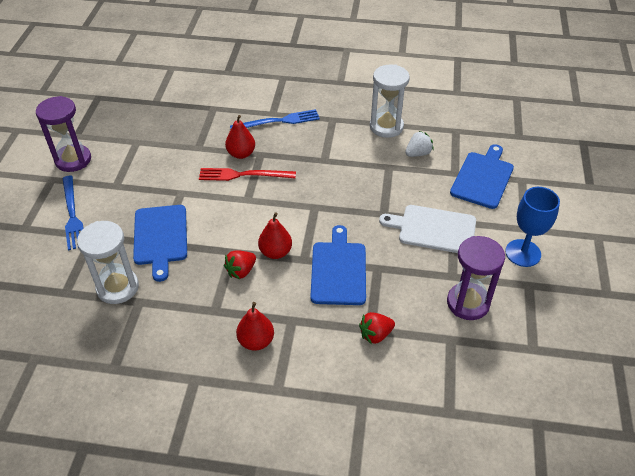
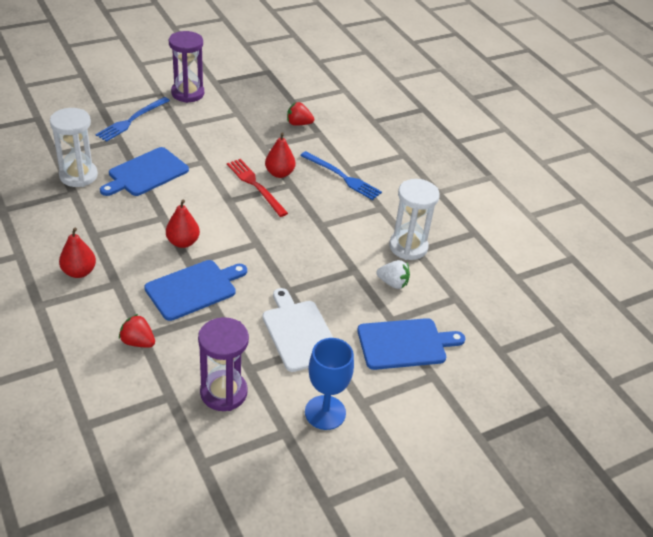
camera: 50 degrees right, 5 degrees down
(241, 271) = (146, 232): red strawberry -> red strawberry (298, 124)

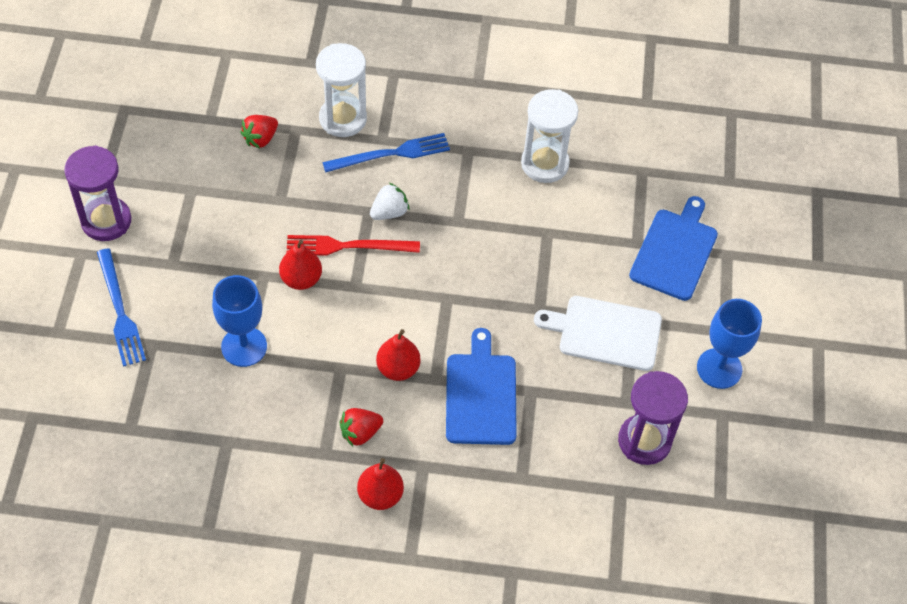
camera: 55 degrees left, 15 degrees up
(78, 175) = (197, 421): white hourglass -> white hourglass (343, 119)
(138, 342) = (528, 485): red strawberry -> red strawberry (360, 433)
(146, 173) = (244, 346): blue cutting board -> blue goblet
(279, 173) = (342, 211): red pear -> red pear (301, 279)
(393, 283) = (588, 210): white strawberry -> white strawberry (389, 212)

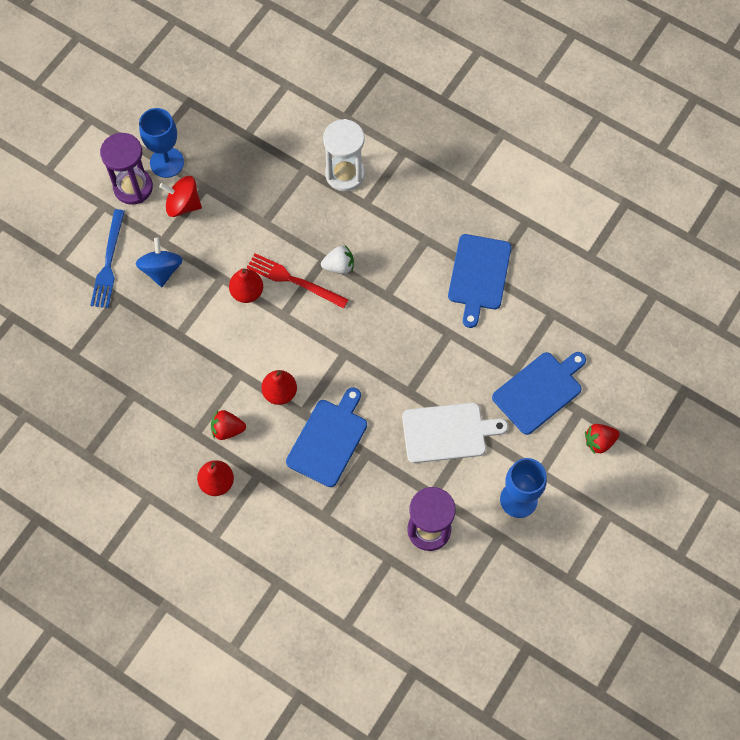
camera: 30 degrees right, 10 degrees up
(176, 217) = (183, 205): none -> red spinning top
(188, 294) = (161, 270): none -> blue spinning top
(244, 346) = (180, 327): blue goblet -> blue goblet (167, 162)
(260, 139) = (275, 166): red strawberry -> red strawberry (599, 441)
(391, 154) = (366, 218): blue fork -> none
(544, 164) = (479, 275): white hourglass -> blue cutting board
(605, 332) = (448, 432): white cutting board -> white cutting board turned 135 degrees clockwise

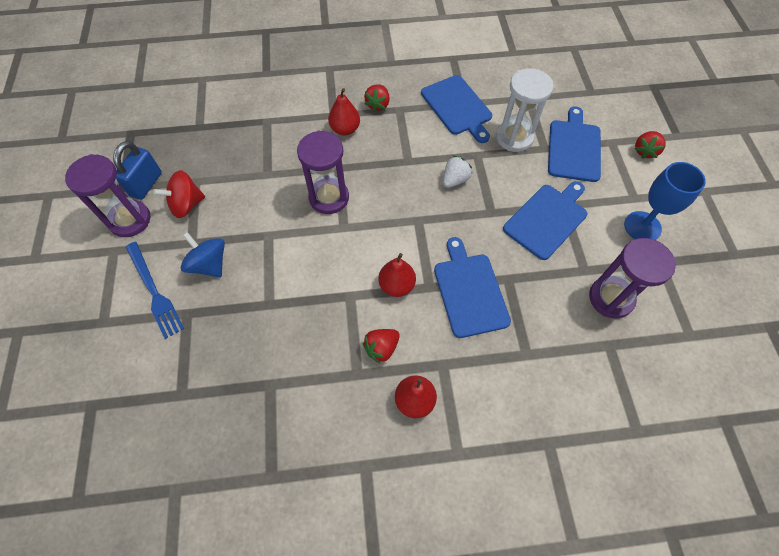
camera: 40 degrees left, 5 degrees down
(167, 162) = (146, 184): blue goblet -> blue padlock
(247, 292) = (299, 231): red pear -> red pear (345, 129)
(294, 280) = (329, 198): red fork -> purple hourglass
(339, 266) = (354, 165): white strawberry -> white strawberry (455, 180)
(345, 174) = (300, 106): white hourglass -> white hourglass (514, 137)
(412, 221) = (378, 105): none -> red strawberry
(448, 432) = (547, 219): white cutting board -> blue cutting board

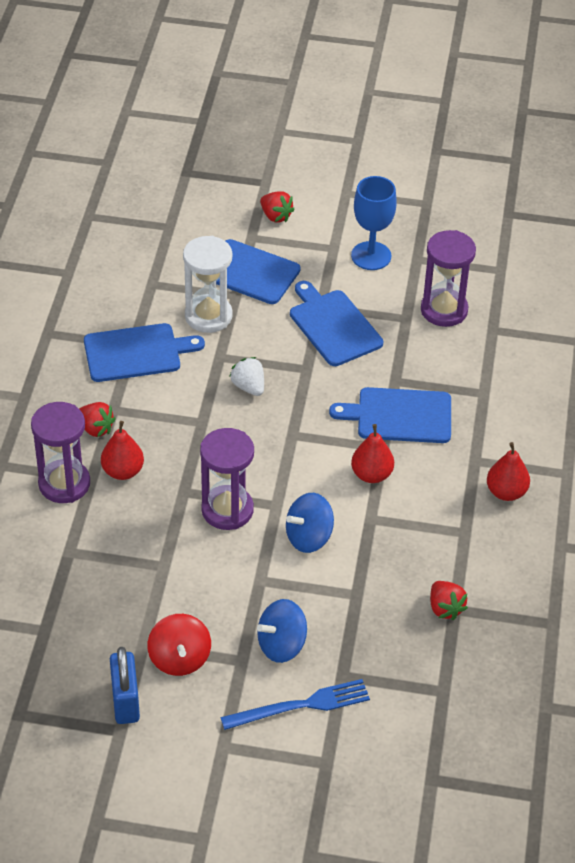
camera: 75 degrees left, 15 degrees down
(130, 220) = (180, 724): purple hourglass -> purple hourglass (64, 484)
(146, 184) = (125, 701): blue padlock -> blue padlock turned 45 degrees clockwise
(318, 257) = (309, 537): none -> blue spinning top
(381, 348) = (442, 505): red strawberry -> red strawberry (445, 608)

